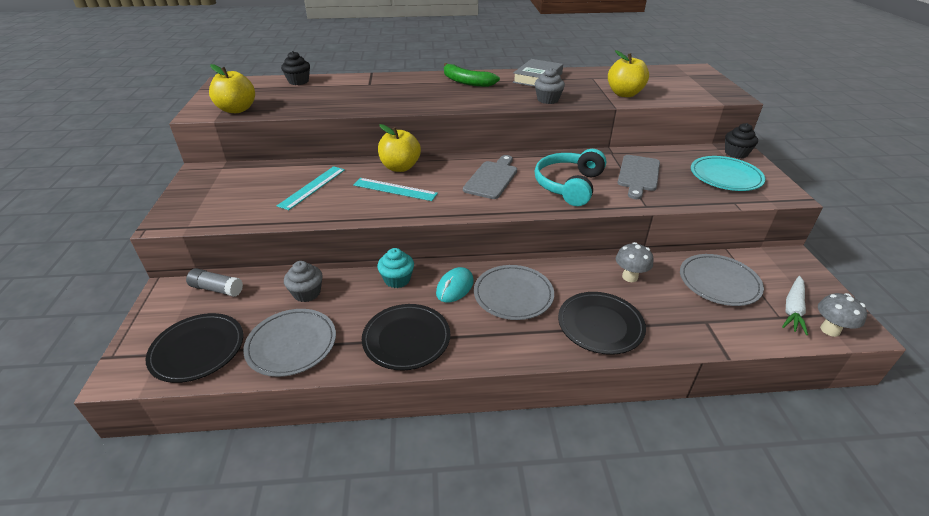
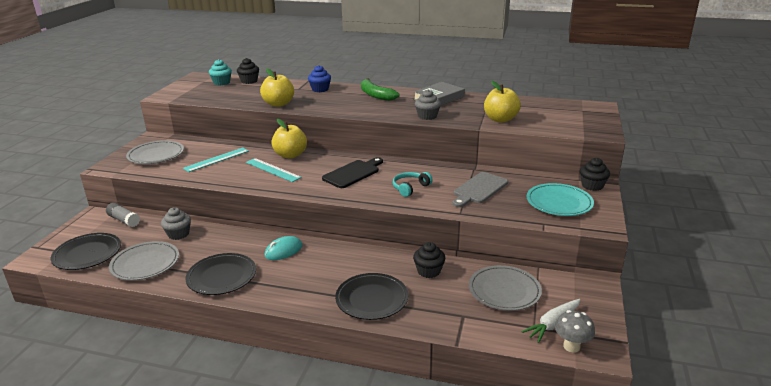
camera: 20 degrees right, 10 degrees down
(237, 109) = (189, 96): yellow apple -> yellow apple (278, 104)
(396, 82) = (320, 89): none -> blue cupcake
(397, 279) = (246, 237): turquoise cupcake -> turquoise cupcake (221, 83)
(492, 178) = (353, 173): grey cutting board -> black cutting board
(513, 295) = (322, 265): grey plate -> grey plate (156, 155)
(569, 185) = (410, 188): turquoise headphones -> turquoise headphones, size x0.57
(630, 277) = (428, 271): grey mushroom -> black cupcake

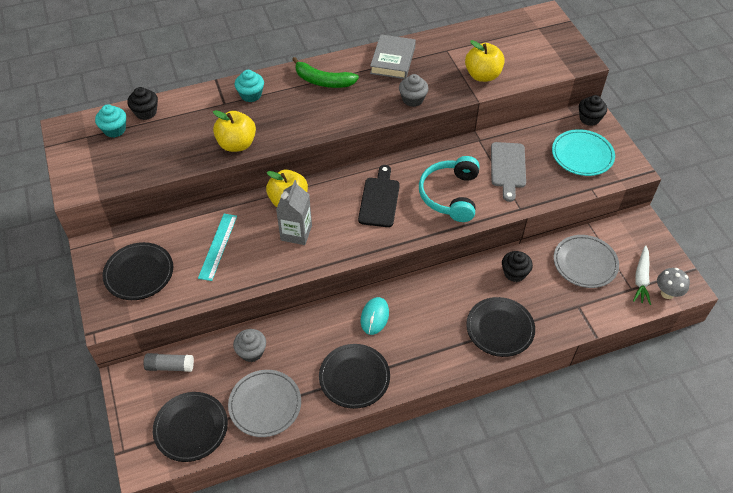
camera: 35 degrees left, 25 degrees up
(156, 155) = (139, 273): grey plate -> black plate
(273, 170) = (296, 233): turquoise ruler -> grey carton
(320, 89) = (251, 95): blue cupcake -> turquoise cupcake
(410, 188) = (450, 195): turquoise headphones -> turquoise headphones, size x1.75

